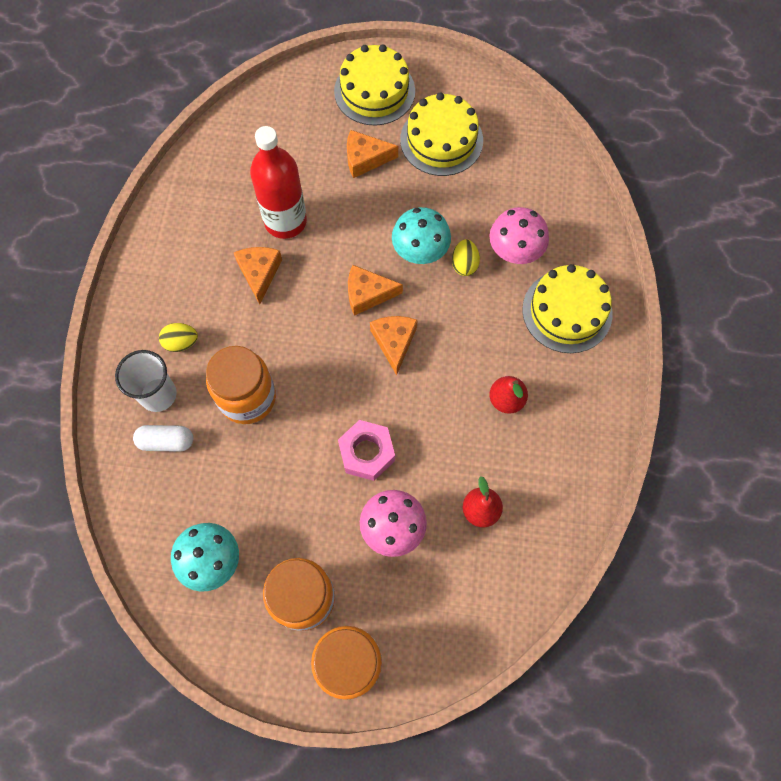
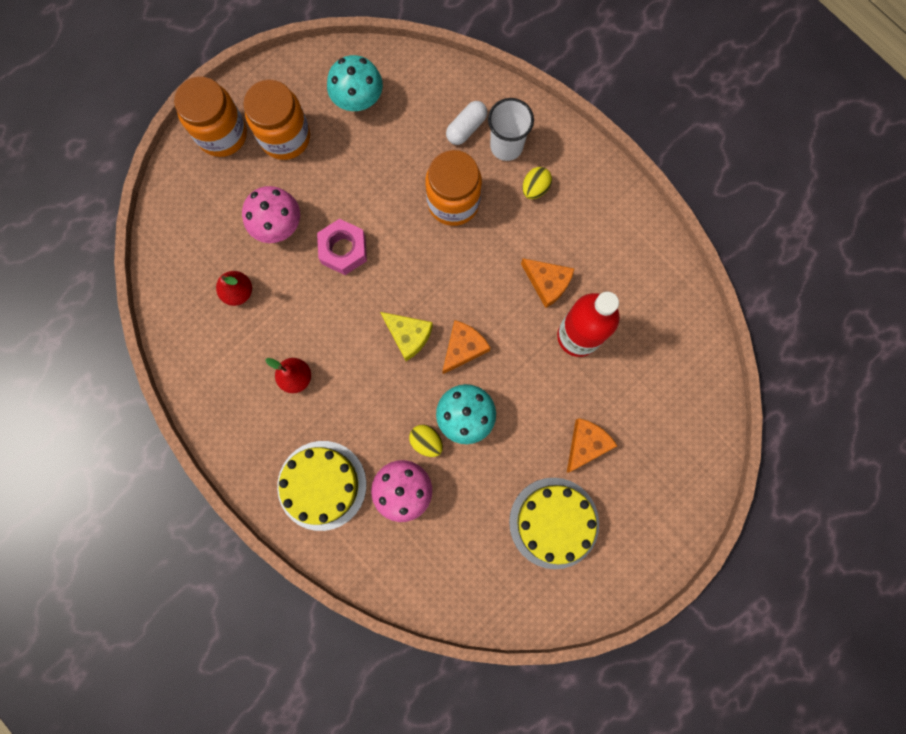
camera: 130 degrees right, 10 degrees up
(374, 91) = (649, 507): yellow cake -> none
(394, 342) = (408, 335): orange cheese -> yellow cheese

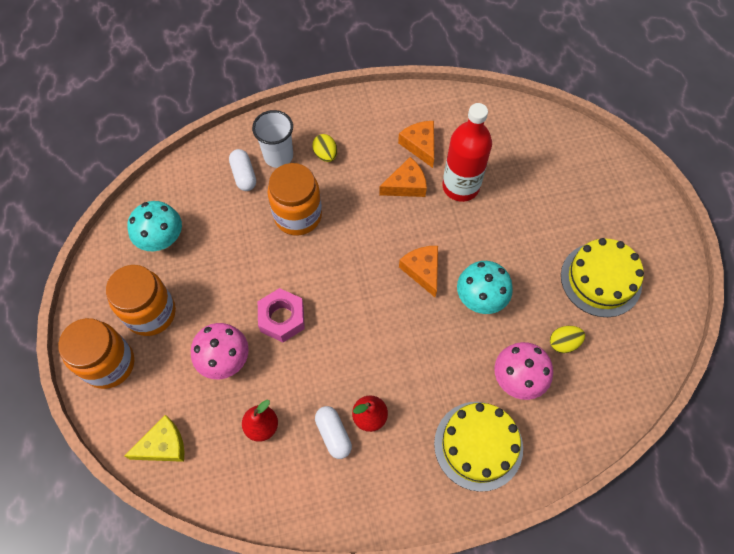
camera: 60 degrees left, 15 degrees down
(264, 355) = (333, 434): none -> white capsule
(408, 335) = (387, 306): yellow cheese -> yellow cheese (163, 445)
(426, 441) = (485, 339): yellow egg -> yellow egg (563, 343)
(586, 444) = (549, 225): orange cheese -> orange cheese (420, 145)

